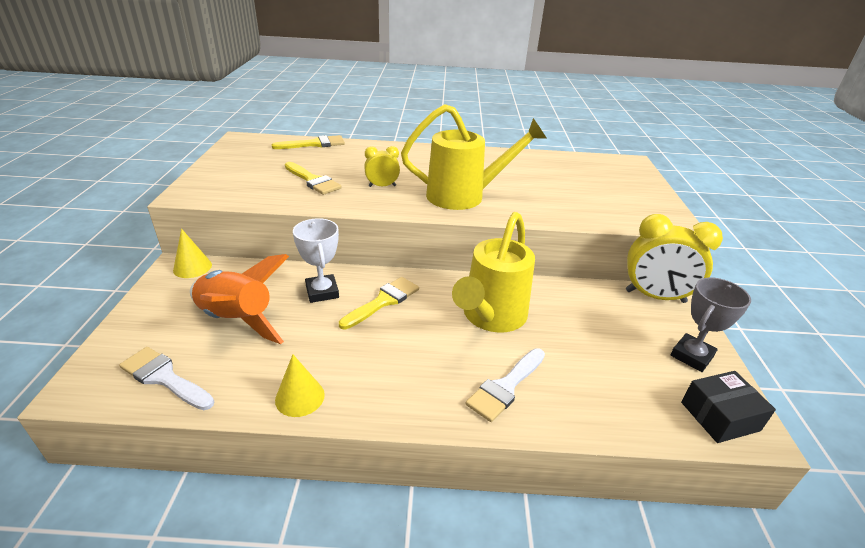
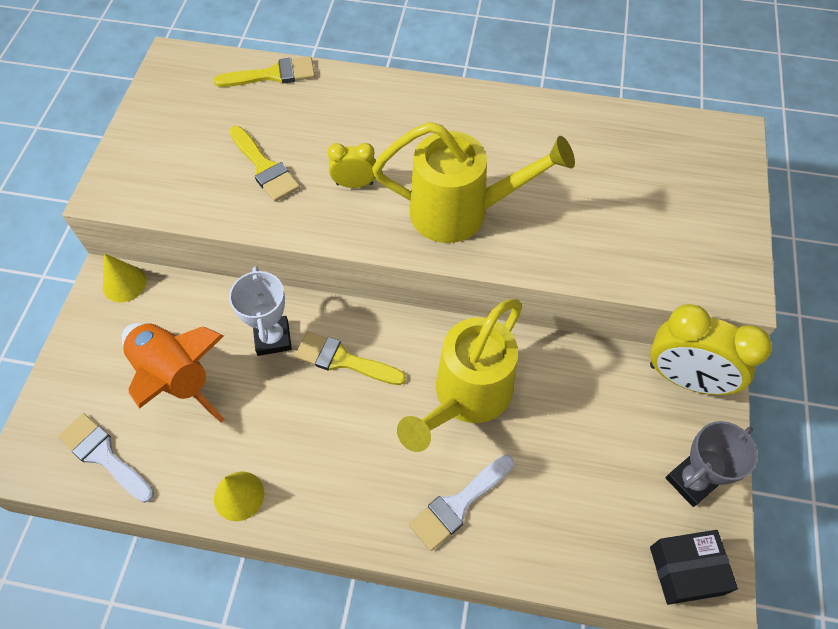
camera: 10 degrees right, 25 degrees up
(383, 301) = (343, 360): yellow brush -> yellow brush turned 120 degrees counterclockwise

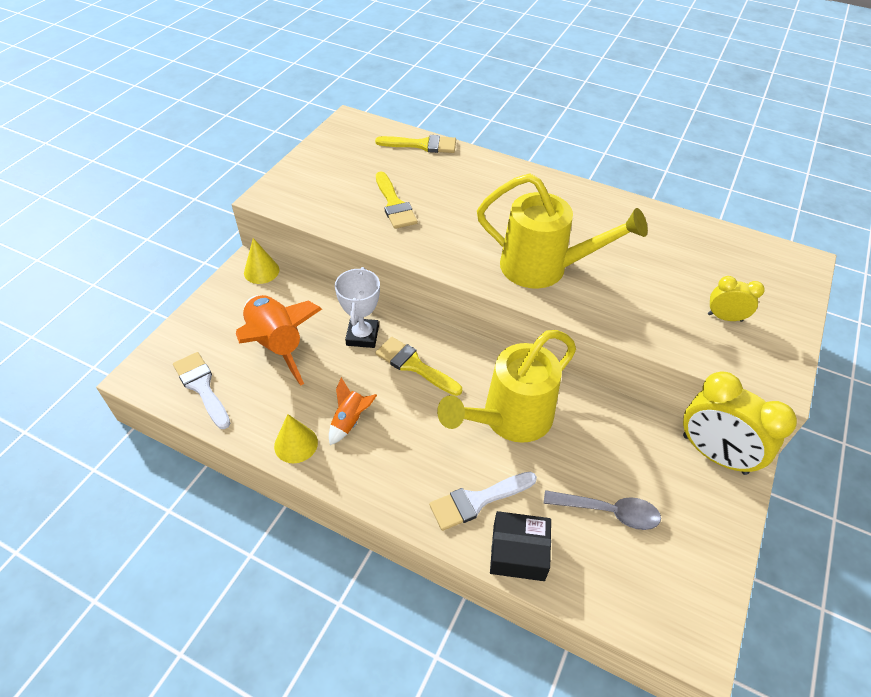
camera: 15 degrees right, 10 degrees down
(291, 449) = (350, 421): none -> orange rocket
(354, 184) = (462, 230): yellow clock -> yellow clock (724, 317)
(596, 476) = (609, 512): none -> grey spoon
(686, 570) = (673, 615): black box -> black box (518, 552)
(691, 481) = (698, 540): grey trophy -> none

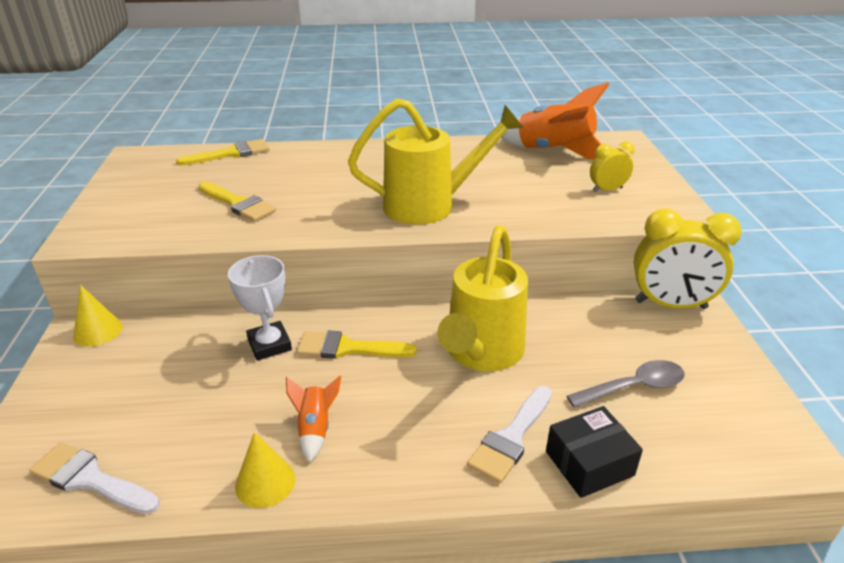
camera: 30 degrees left, 15 degrees down
(277, 345) = (168, 393): orange rocket -> orange rocket (554, 151)

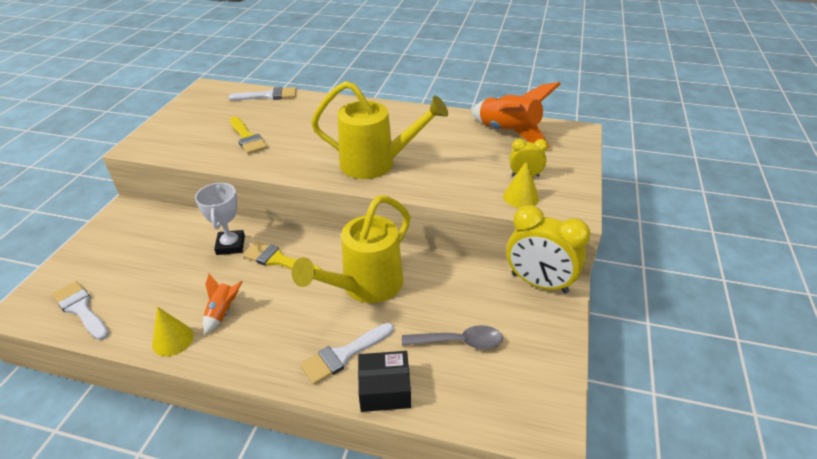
camera: 20 degrees right, 5 degrees up
(98, 331) = (136, 211): yellow cone -> yellow cone (521, 197)
(231, 154) = (268, 96): yellow brush -> white brush

